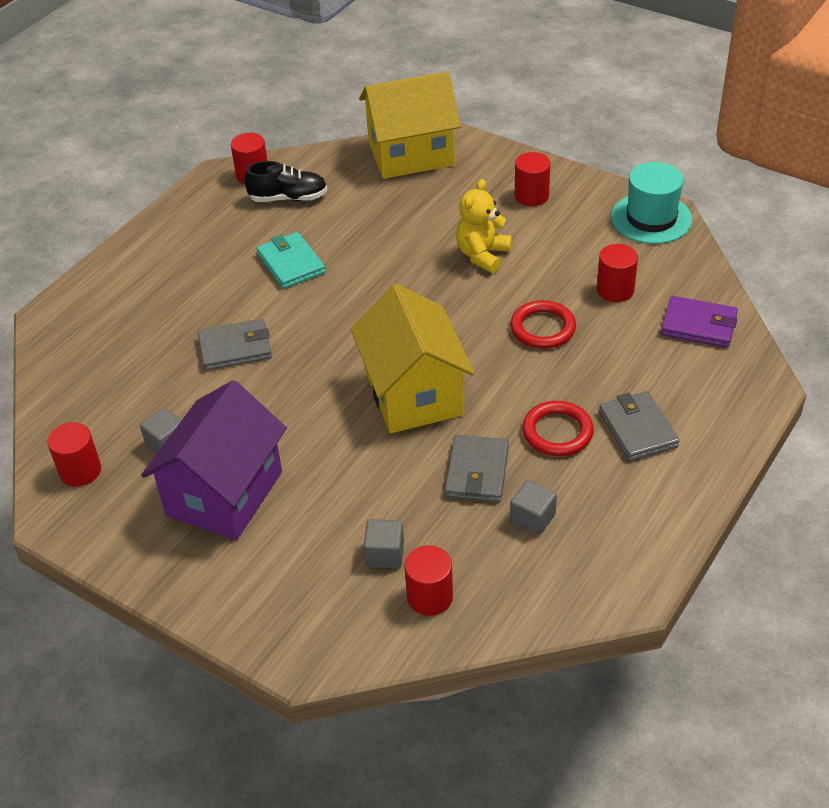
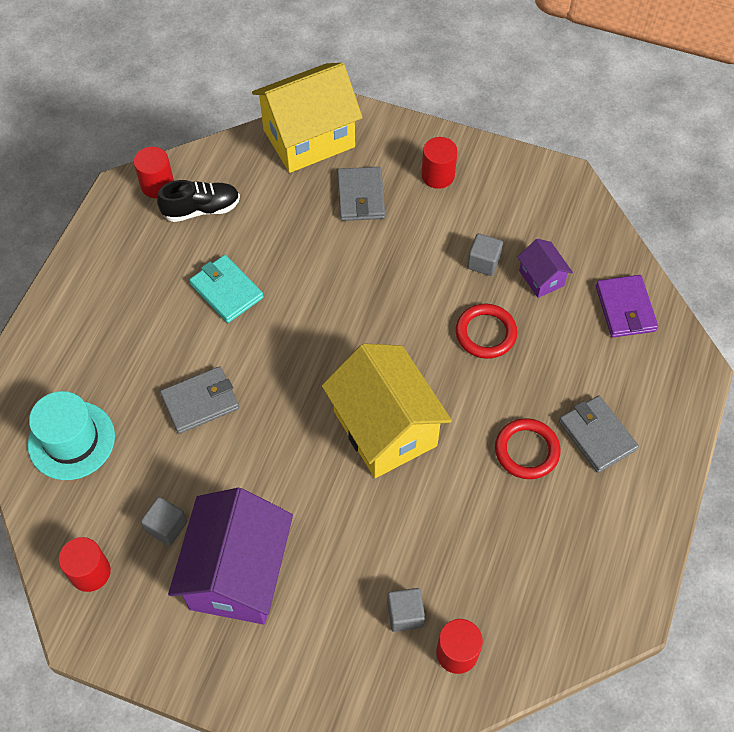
camera: 15 degrees left, 15 degrees up
(477, 472) = (465, 508): grey wallet -> grey wallet (361, 196)
(482, 255) = (409, 254): yellow teddy bear -> none
(532, 518) = (527, 550): grey cube -> grey cube (483, 262)
(615, 290) = (541, 278): red cylinder -> purple house
(651, 218) = (555, 188): turquoise hat -> turquoise hat (71, 440)
(698, 325) = (625, 308): purple wallet -> purple wallet turned 75 degrees clockwise

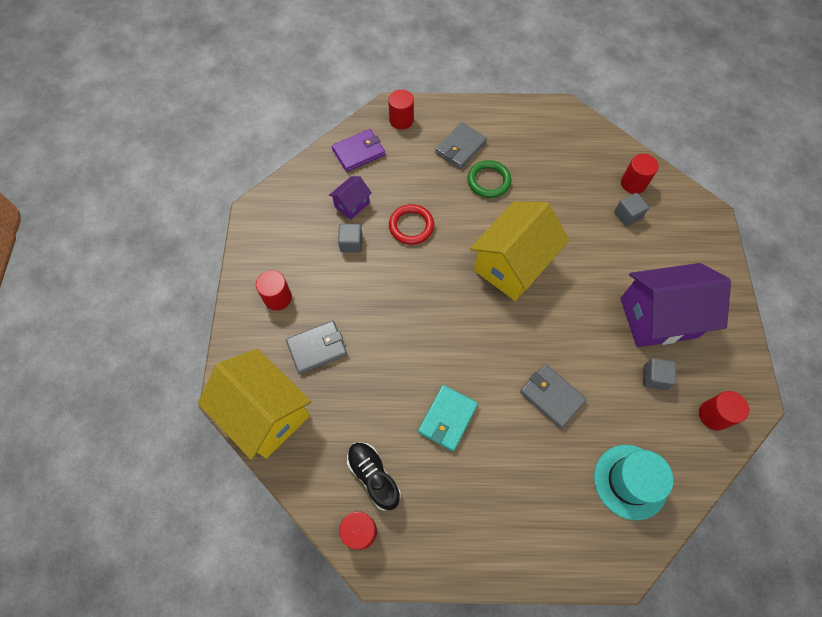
camera: 110 degrees left, 5 degrees up
(526, 450) = (488, 181): red ring -> green ring
(670, 376) = (401, 120): none -> red cylinder

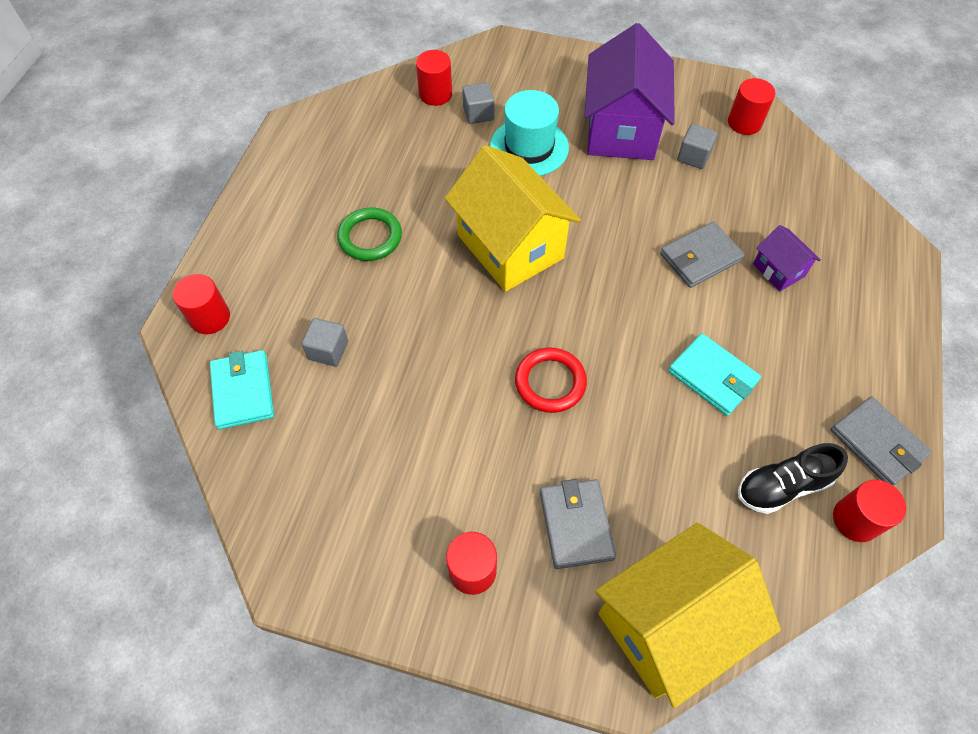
camera: 75 degrees left, 5 degrees down
(351, 243) = (409, 438): grey cube -> grey cube (328, 350)
(352, 204) = (339, 422): purple house -> purple house (778, 270)
(358, 152) = (243, 391): purple wallet -> turquoise wallet
(411, 226) = (408, 349): red ring -> red ring (550, 382)
(460, 147) = (298, 255): grey wallet -> grey wallet (877, 443)
(630, 481) = (810, 215): turquoise hat -> turquoise hat (529, 147)

